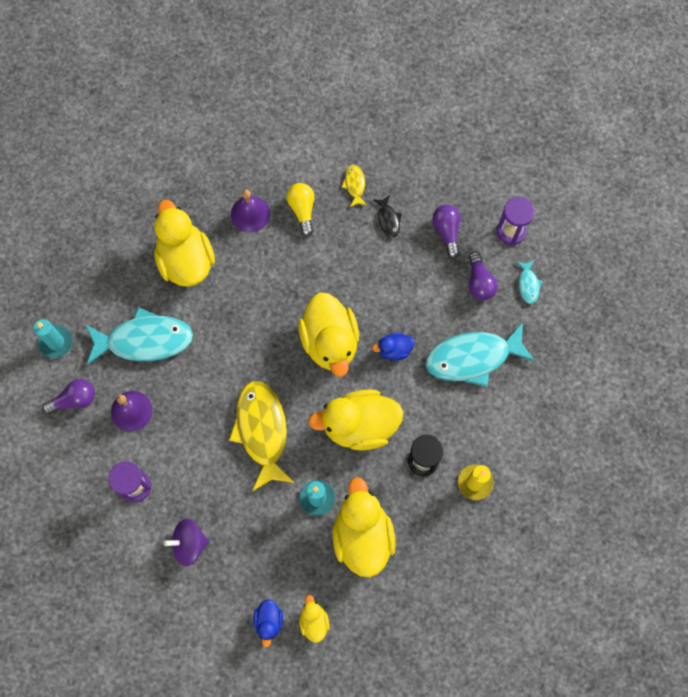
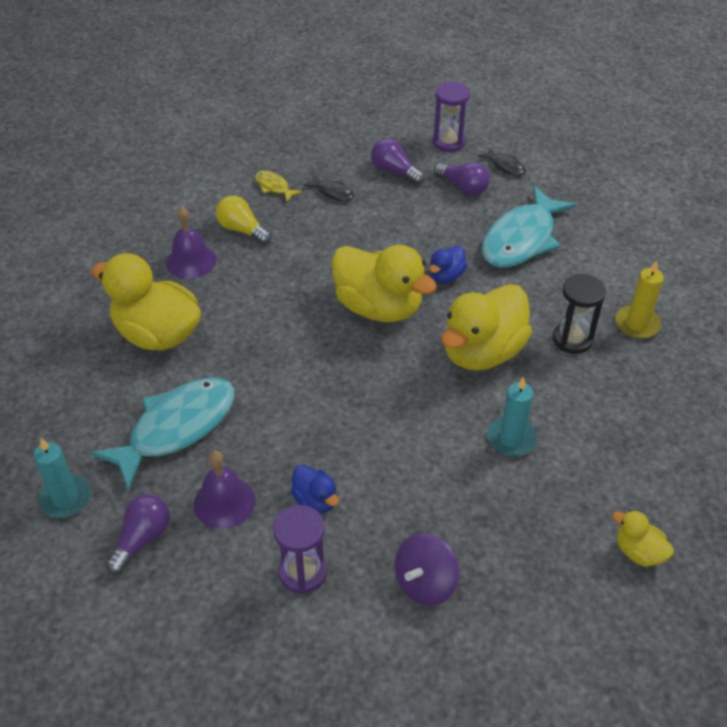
camera: 40 degrees left, 25 degrees down
(262, 431) = (391, 421): yellow fish -> none
(269, 621) = (594, 590): blue duck -> blue duck (315, 500)
(362, 536) = (593, 438): yellow duck -> none
(528, 284) = (505, 166): turquoise fish -> black fish

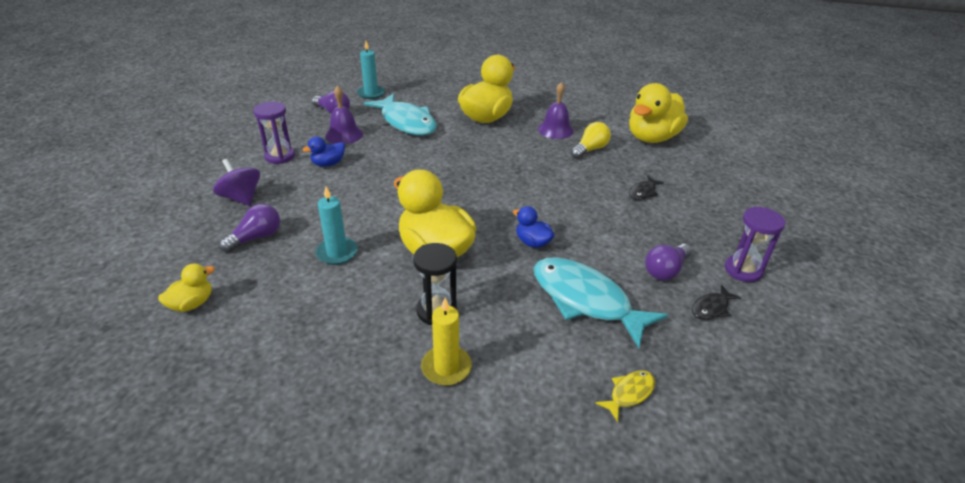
camera: 95 degrees right, 10 degrees down
(274, 187) = (645, 165): yellow fish -> yellow fish (629, 393)
(379, 307) = (498, 203): yellow duck -> yellow duck (652, 138)
(394, 172) = (681, 229): purple light bulb -> purple light bulb (256, 237)

